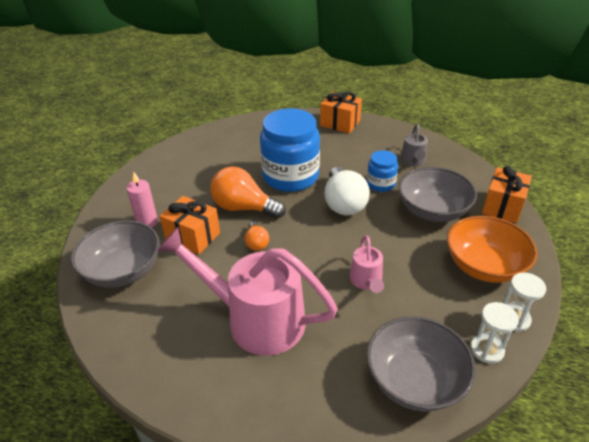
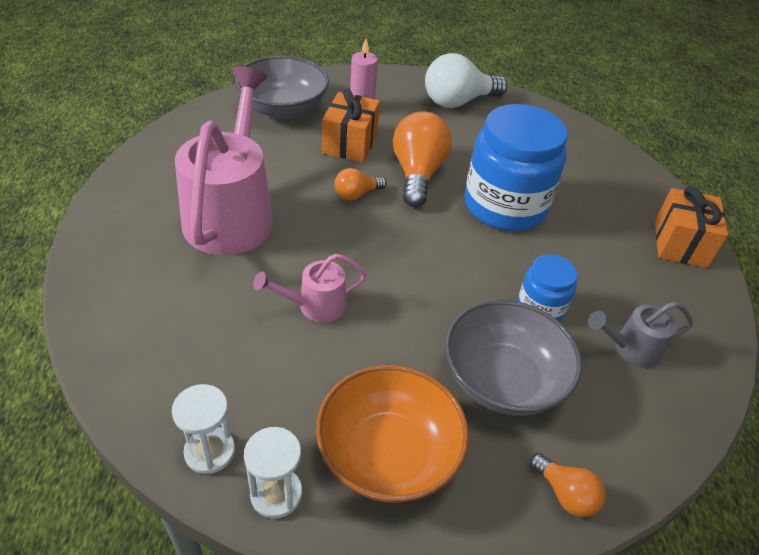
camera: 70 degrees right, 5 degrees up
(343, 203) = (471, 267): white light bulb -> white light bulb (458, 101)
(414, 380) = (153, 366): grey bowl -> none
(502, 207) = (565, 494): orange gift -> orange light bulb

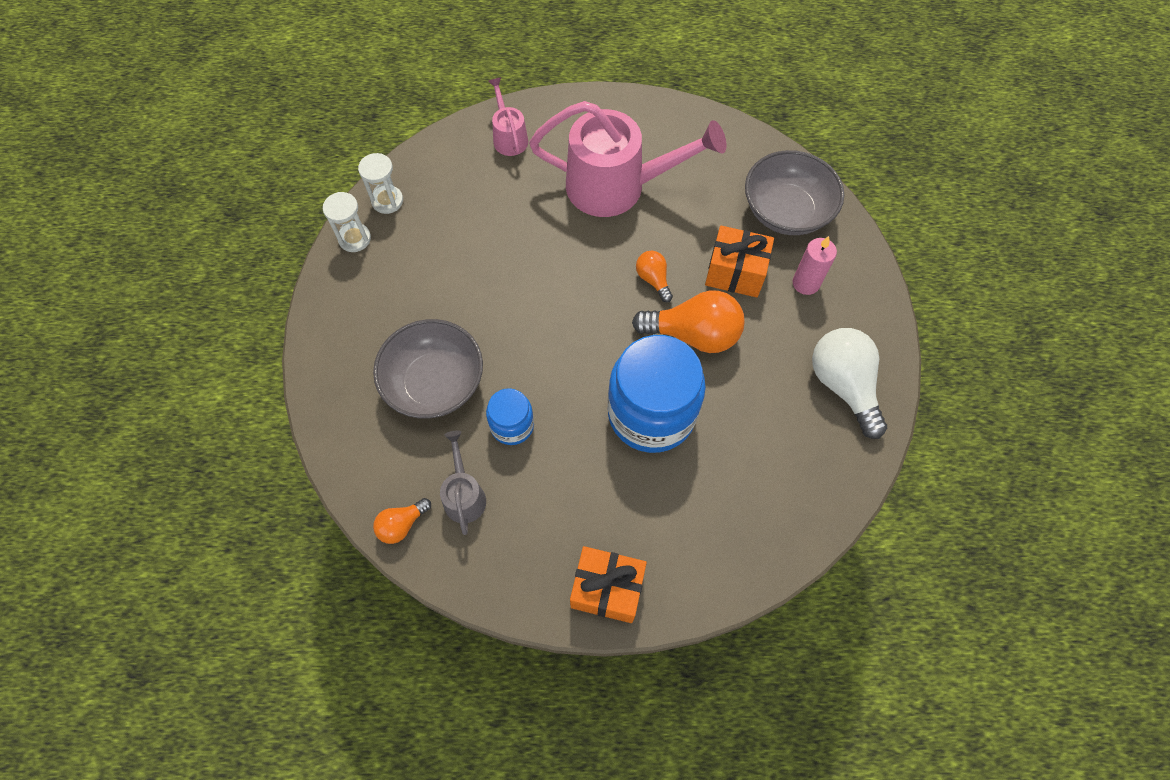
camera: 95 degrees right, 20 degrees up
(314, 306) = (511, 252): pink watering can -> pink watering can (509, 136)
(388, 455) = (376, 301): orange bowl -> none
(565, 494) = (335, 412): orange light bulb -> orange light bulb (402, 524)

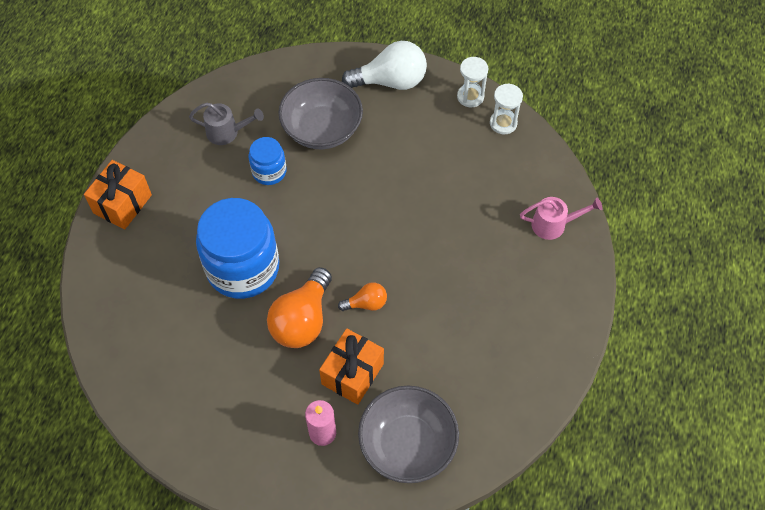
camera: 105 degrees right, 5 degrees down
(402, 524) = (221, 93): orange light bulb -> none
(618, 186) = (475, 301): pink watering can -> none
(843, 385) = (211, 427): white light bulb -> white light bulb (390, 81)

